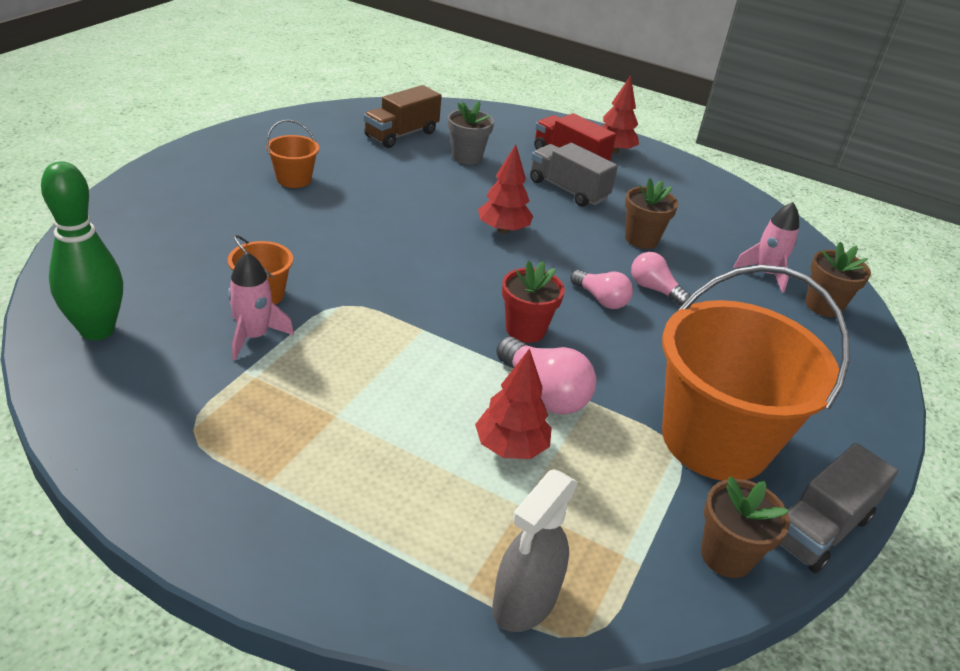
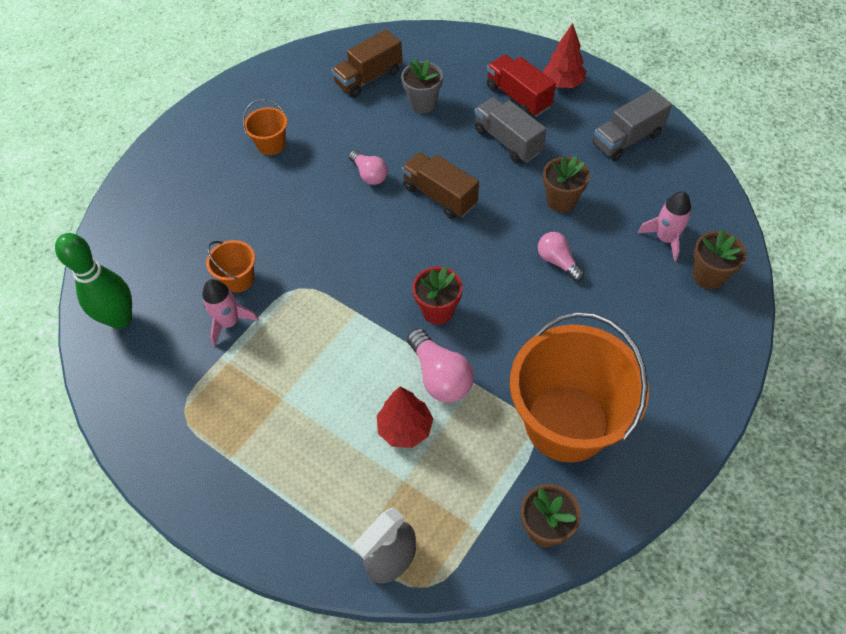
camera: 15 degrees right, 20 degrees up
(503, 230) = (440, 196): red tree -> brown truck
(601, 299) = (508, 275): pink light bulb -> pink light bulb (369, 174)
(820, 528) = (625, 507): grey truck -> grey truck (627, 139)

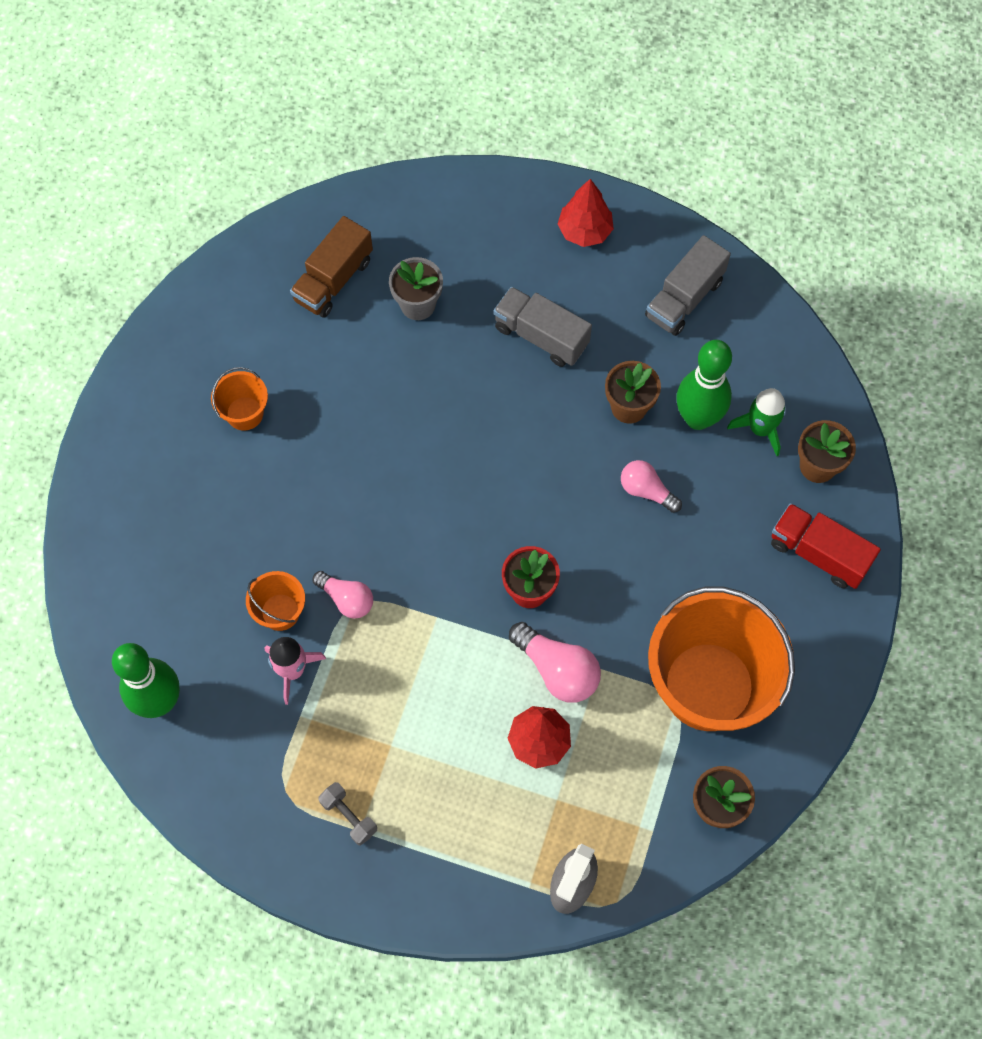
camera: 20 degrees left, 10 degrees up
(225, 445) = (349, 816): none -> grey dumbbell
(369, 174) = (386, 427): pink light bulb -> pink light bulb (346, 599)
(440, 196) = (482, 436): brown truck -> none
(518, 97) = (535, 266): red truck -> red truck (818, 553)
(615, 220) = (698, 418): none -> green bowling pin
(665, 238) = (760, 429): pink rocket -> green rocket

